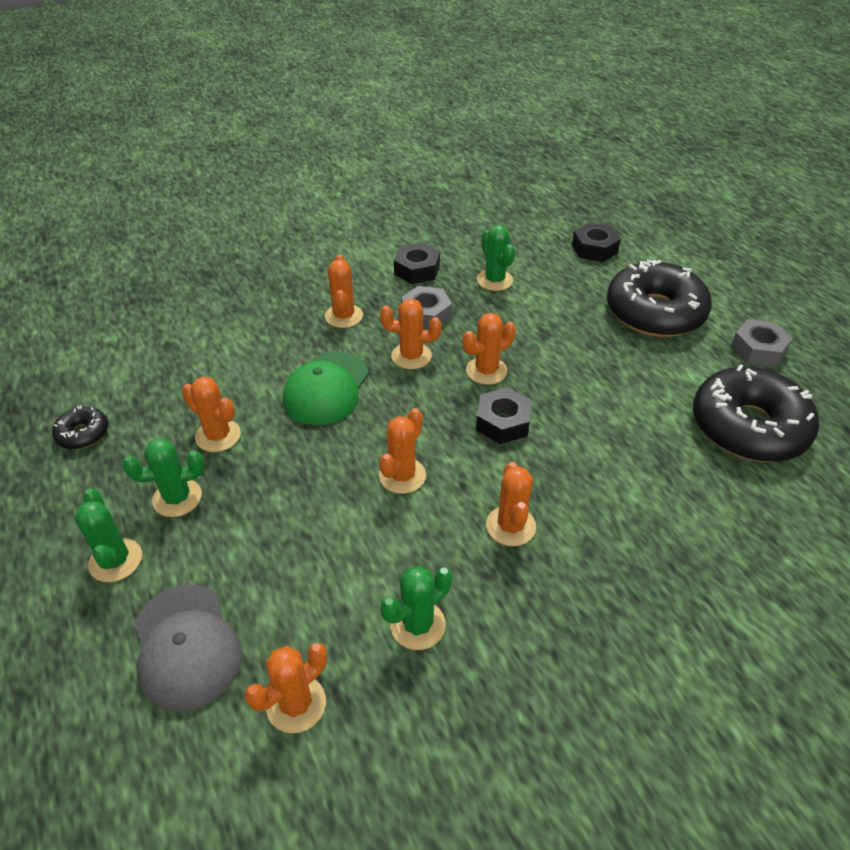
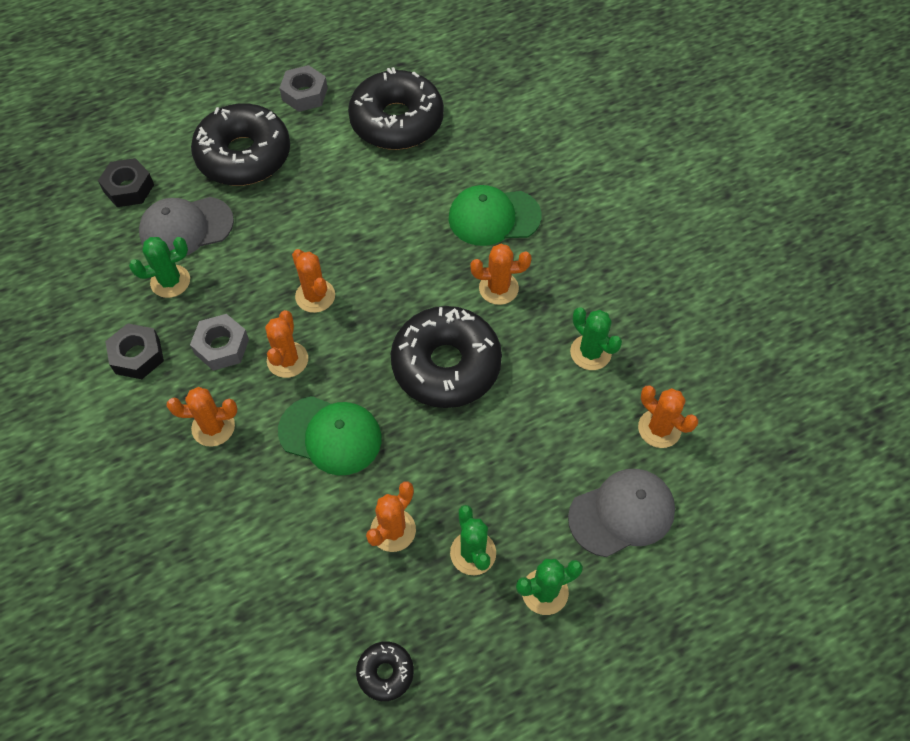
camera: 90 degrees left, 15 degrees up
(402, 475) = (446, 365): orange cactus -> black donut
(502, 422) = (384, 287): black nut -> none
(556, 284) = (186, 228): none -> grey cap
(621, 523) = (493, 217): none -> green cap

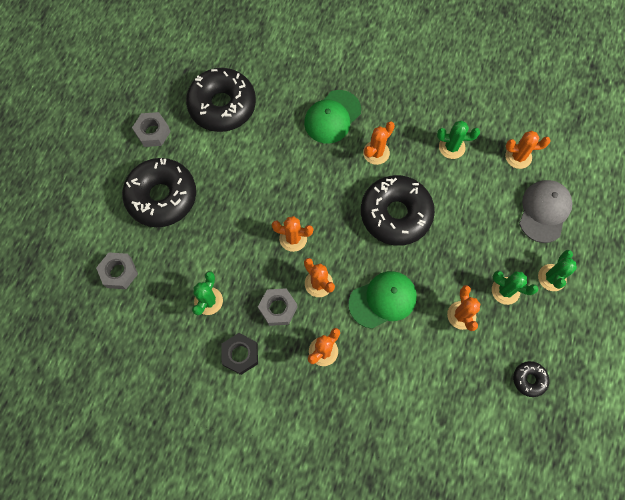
camera: 45 degrees left, 10 degrees up
(129, 188) = (119, 272): black nut -> grey nut
(186, 228) = (180, 265): grey cap -> none

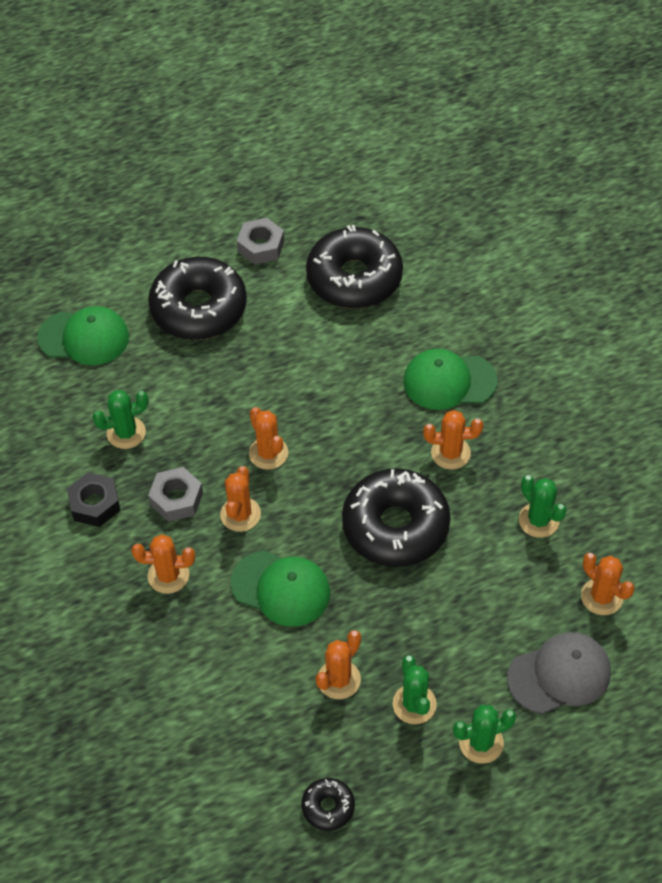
camera: 50 degrees right, 15 degrees down
(119, 272) = (84, 337): grey nut -> green cap

